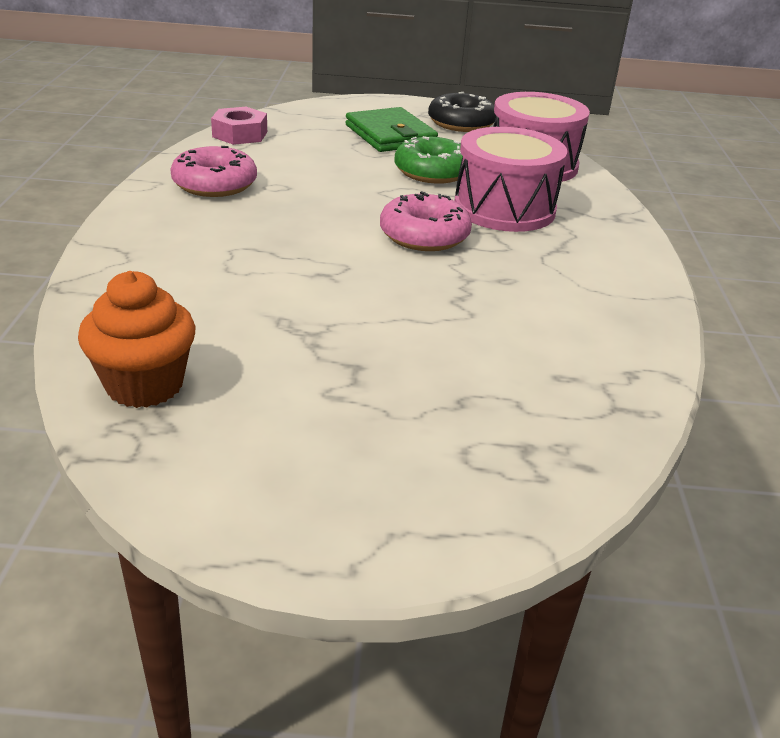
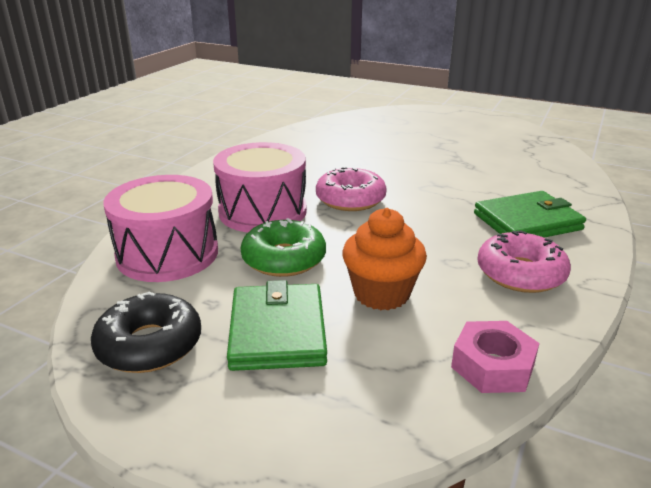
camera: 155 degrees left, 5 degrees down
(144, 385) = (541, 152): orange cupcake -> orange cupcake (381, 294)
(200, 234) = (527, 221): none -> green wallet

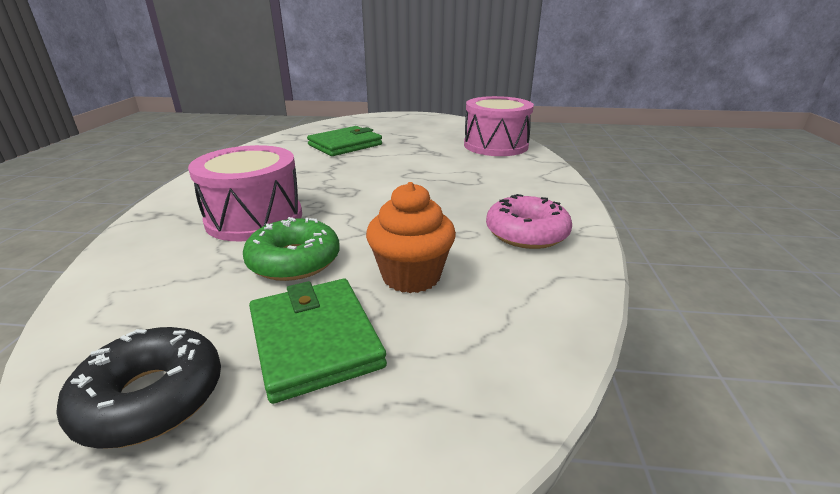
camera: 20 degrees left, 0 degrees up
(168, 254) = (152, 280): pink drum -> pink drum (495, 145)
(350, 199) = (342, 194): pink donut -> none
(492, 366) = (551, 324): pink nut -> none
(527, 221) = (507, 190): green wallet -> green wallet (345, 145)

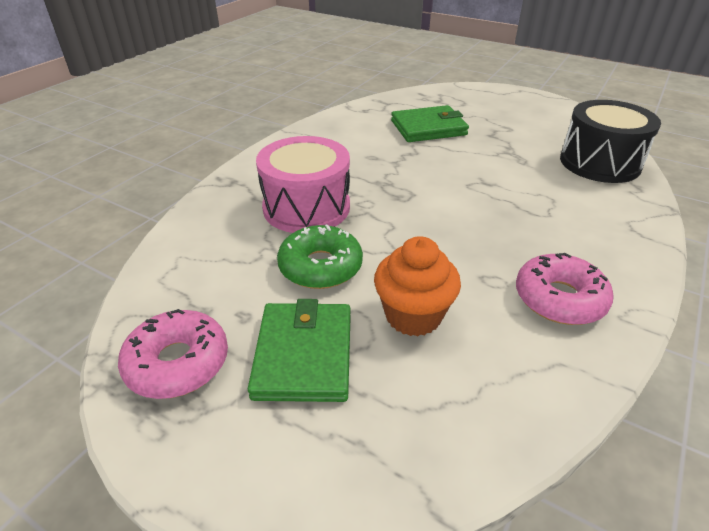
camera: 25 degrees right, 10 degrees up
(151, 398) = (177, 363): black donut -> pink donut
(495, 145) = (599, 163): pink drum -> black drum

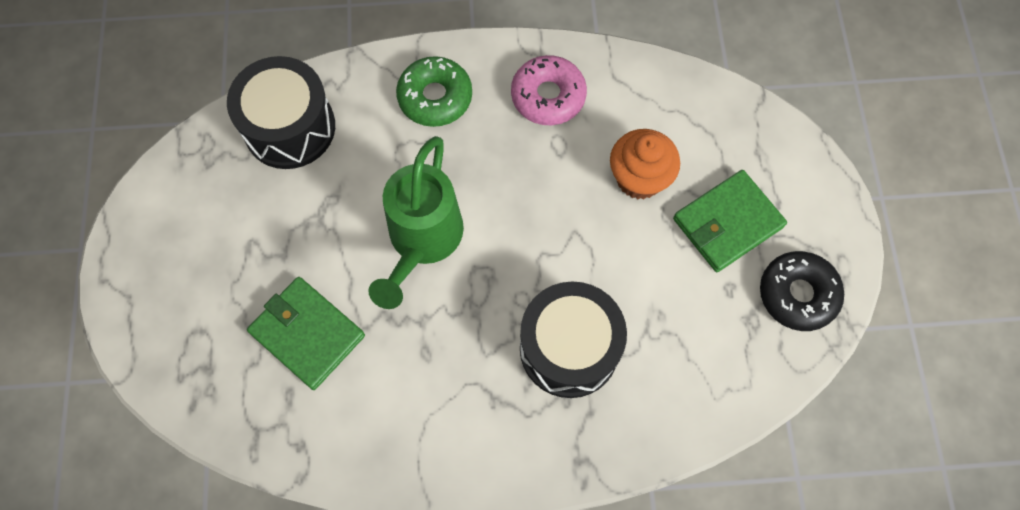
camera: 125 degrees left, 30 degrees up
(177, 363) = (797, 294): pink donut -> black donut
(306, 207) = (569, 348): pink drum -> black drum
(320, 266) = (638, 275): green donut -> green donut (435, 97)
(456, 181) = (422, 240): none -> green watering can

